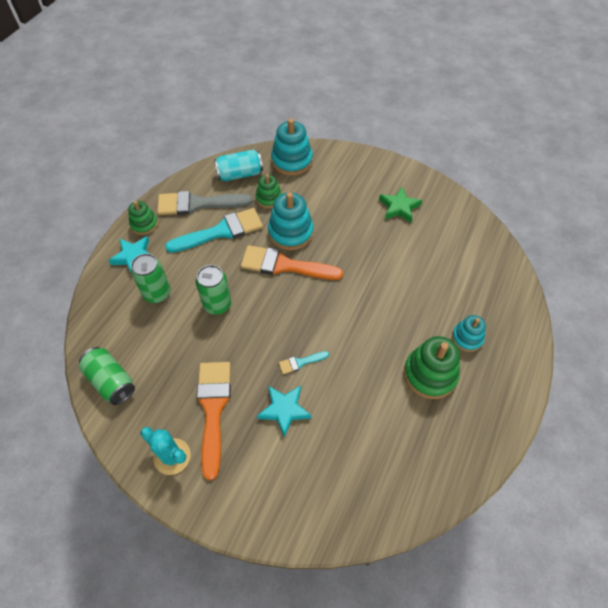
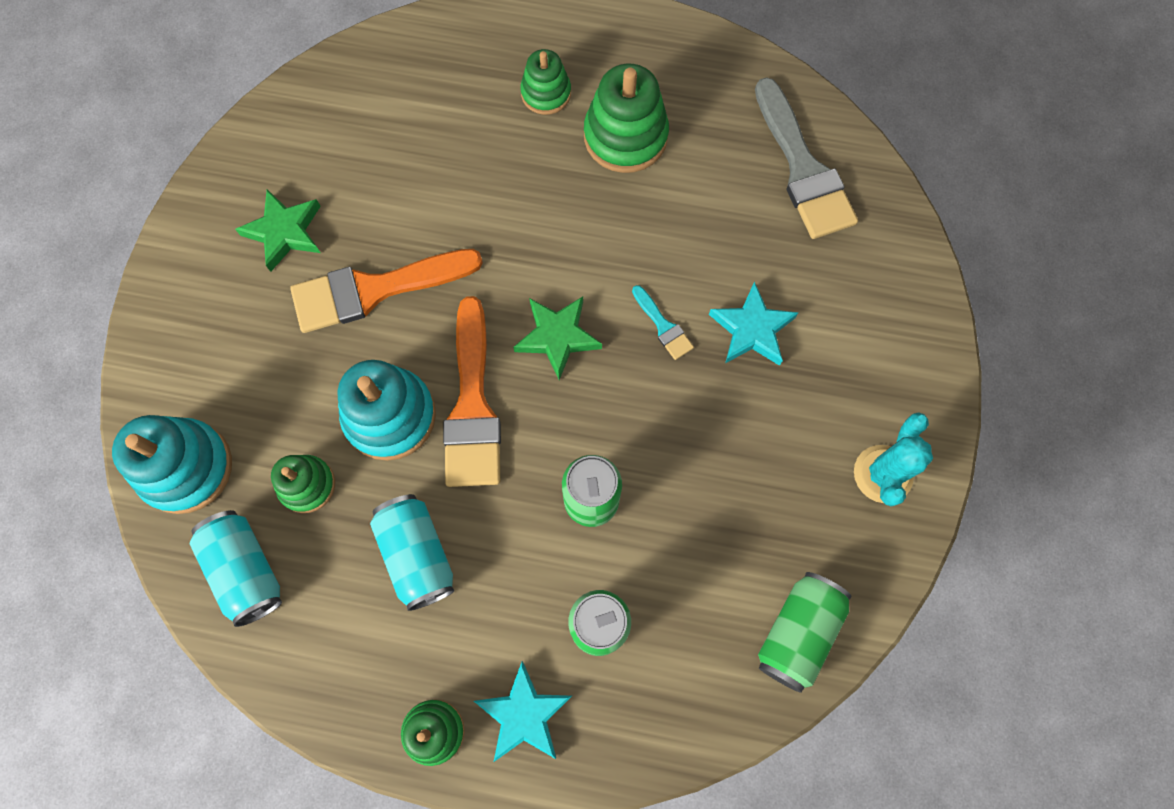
camera: 105 degrees left, 15 degrees up
(198, 204) = (351, 633): grey brush -> grey brush (803, 169)
(213, 409) = (787, 438): orange brush -> orange brush (375, 290)
(221, 231) = (417, 555): turquoise brush -> turquoise can
(309, 309) = (557, 337): none -> green star
(467, 338) = (546, 93): turquoise stacking toy -> green stacking toy

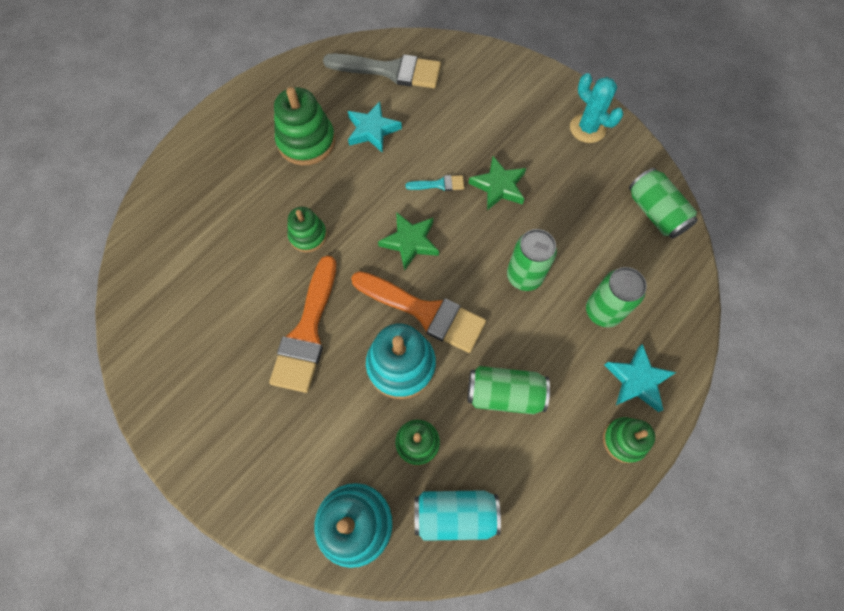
camera: 60 degrees left, 5 degrees down
(285, 232) = (224, 369): green star -> green star (498, 186)
(417, 555) = (504, 394): turquoise can -> green can
(546, 93) = (245, 167): green stacking toy -> green stacking toy (308, 236)
(751, 329) = (469, 143): turquoise star -> turquoise star (372, 130)

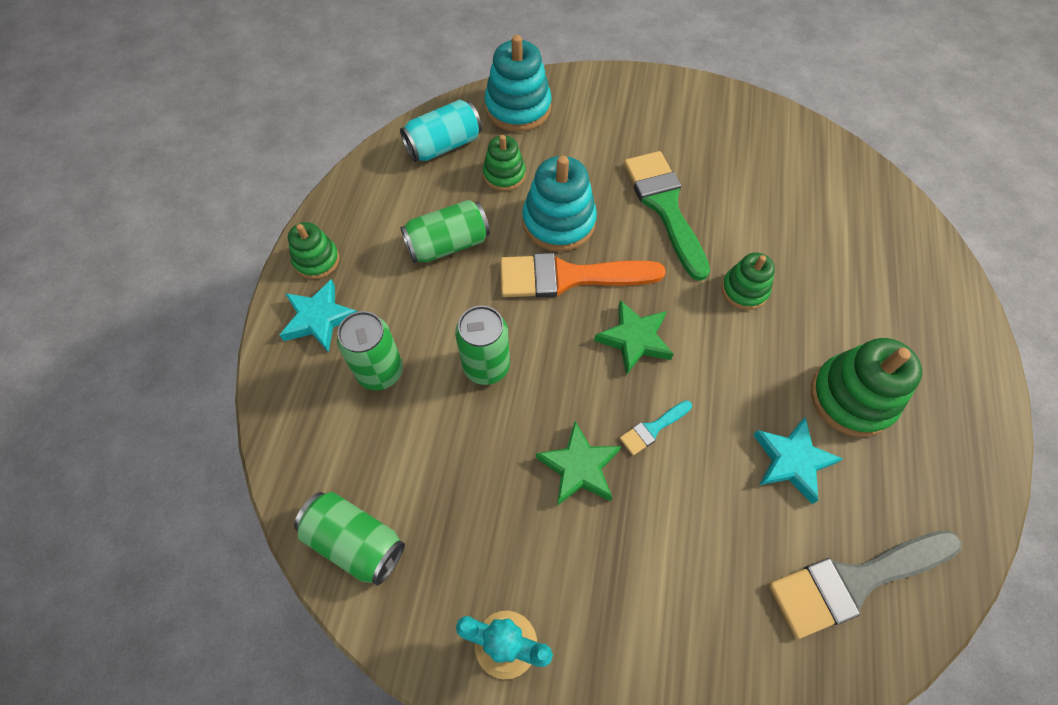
camera: 150 degrees right, 5 degrees down
(307, 332) = (665, 207): orange brush -> green brush

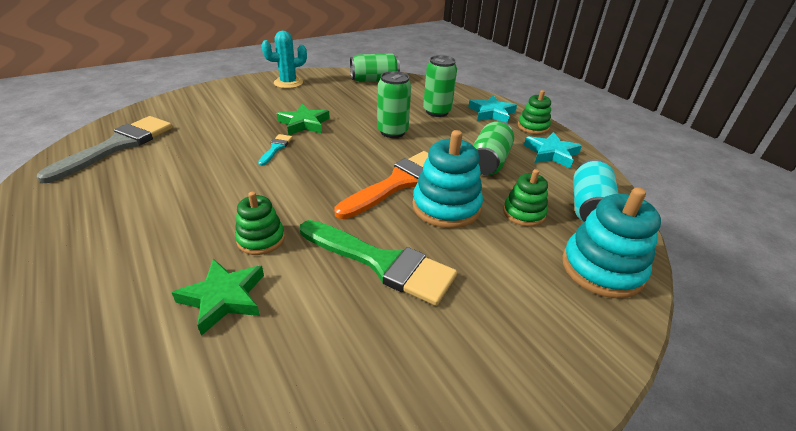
camera: 135 degrees right, 25 degrees down
(634, 339) = (322, 175): green star -> green star (224, 298)
(792, 461) = (174, 170): turquoise star -> turquoise star (551, 153)
(852, 397) = (133, 216): green stacking toy -> none

